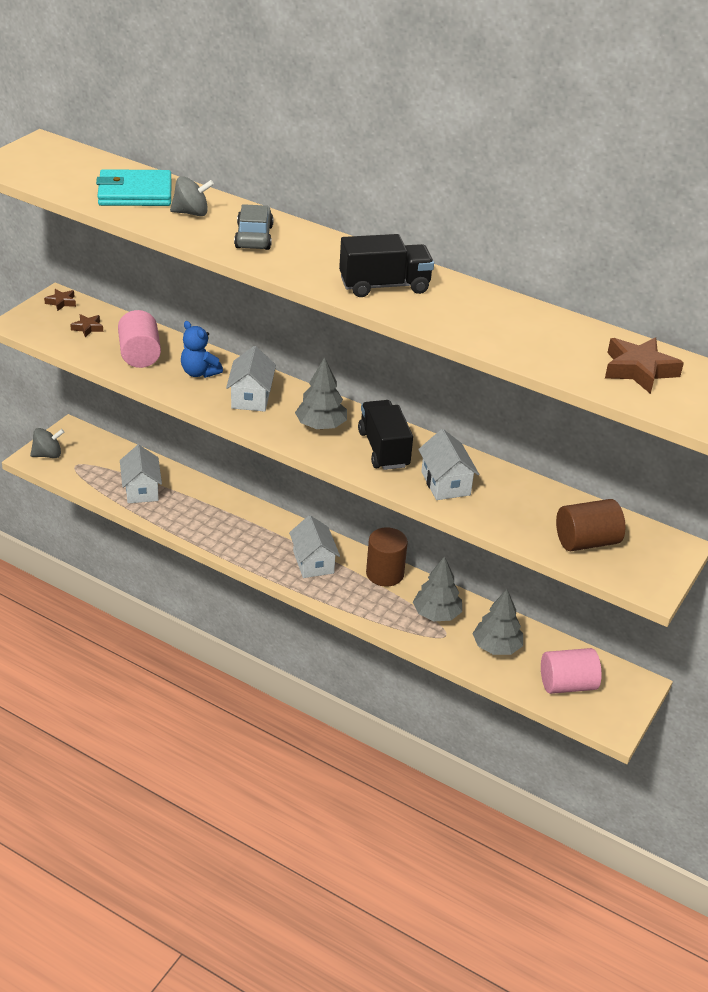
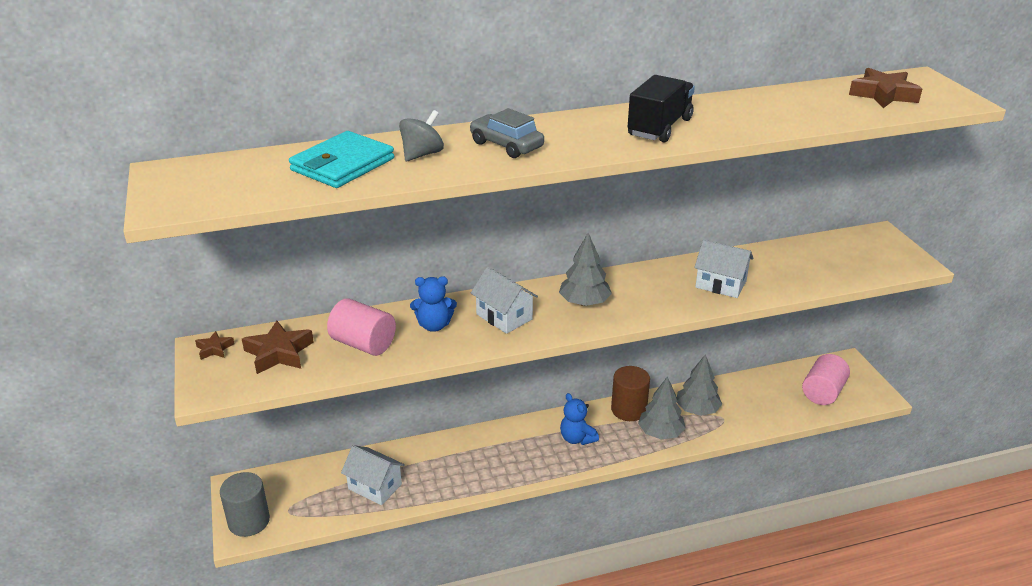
camera: 45 degrees left, 5 degrees down
(48, 455) = (249, 521): grey spinning top -> grey cylinder
(87, 328) = (279, 353): brown star -> brown star, size x1.84
(313, 562) = (577, 438): white house -> blue teddy bear
(383, 449) = (648, 289): black truck -> none
(496, 647) = (757, 401): grey tree -> grey tree (660, 433)
(586, 542) = (845, 263): brown cylinder -> none

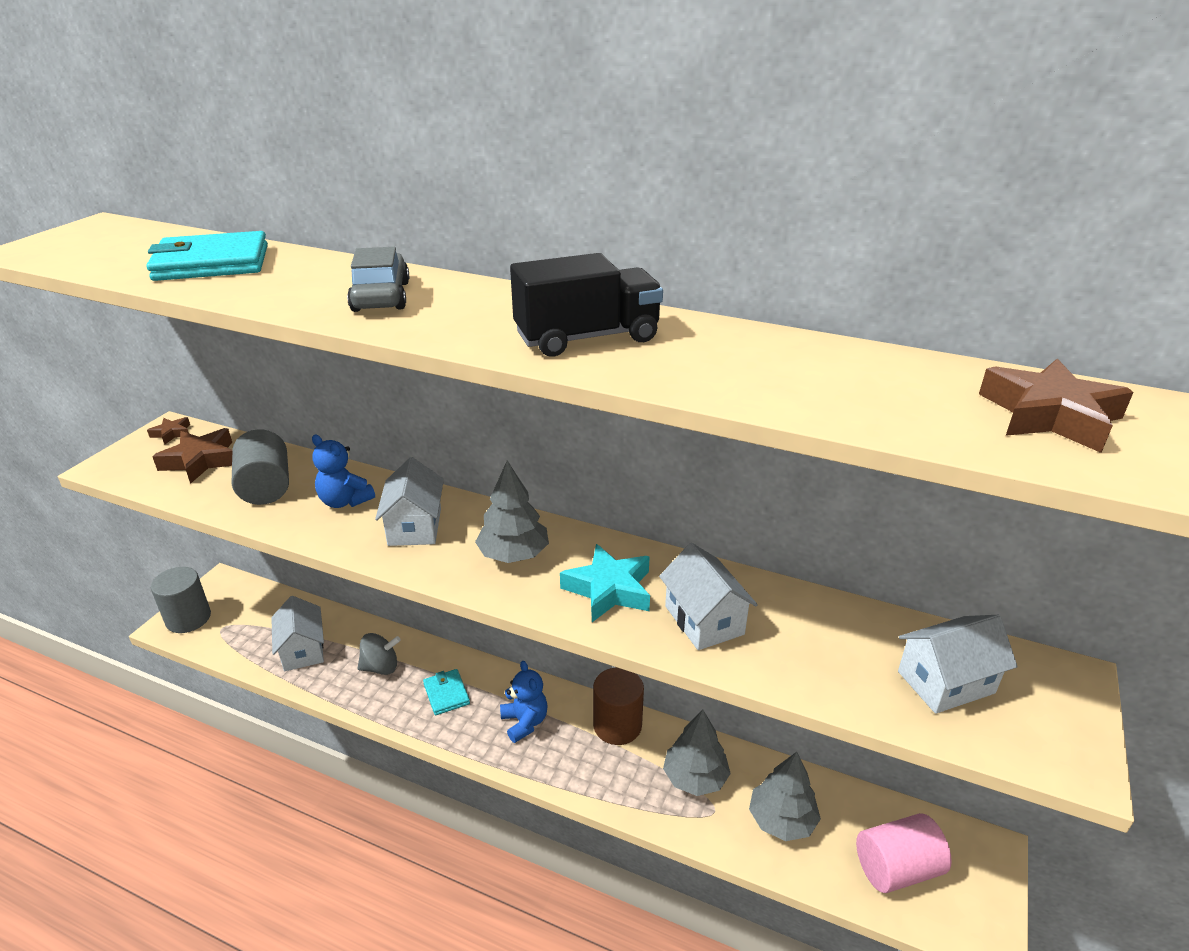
camera: 40 degrees right, 0 degrees up
(363, 344) = (266, 487): pink cylinder -> grey cylinder
(422, 154) = (290, 277): grey spinning top -> grey spinning top (380, 667)
(510, 452) = (446, 694): none -> turquoise wallet
(577, 438) = (524, 722): blue teddy bear -> blue teddy bear turned 150 degrees clockwise
(658, 294) = (609, 589): none -> turquoise star
(660, 433) = (618, 777): grey tree -> grey tree (782, 820)
(843, 258) = (945, 682): none -> white house

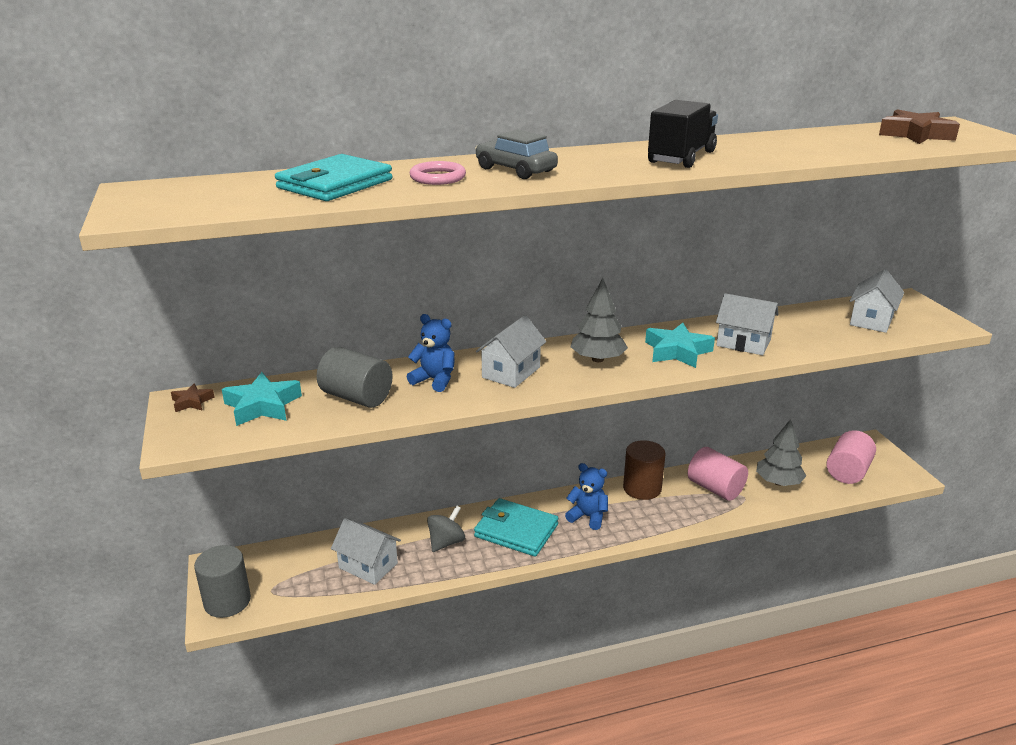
camera: 40 degrees left, 5 degrees down
(200, 461) = (263, 406): brown star -> turquoise star
(297, 283) = (438, 177): none -> pink ring
(345, 501) = (434, 380): blue teddy bear -> blue teddy bear turned 150 degrees counterclockwise
(415, 526) = (511, 372): white house -> white house turned 75 degrees clockwise
(446, 694) = (516, 531): turquoise wallet -> turquoise wallet, size x1.76
(695, 777) = (715, 488): grey tree -> pink cylinder

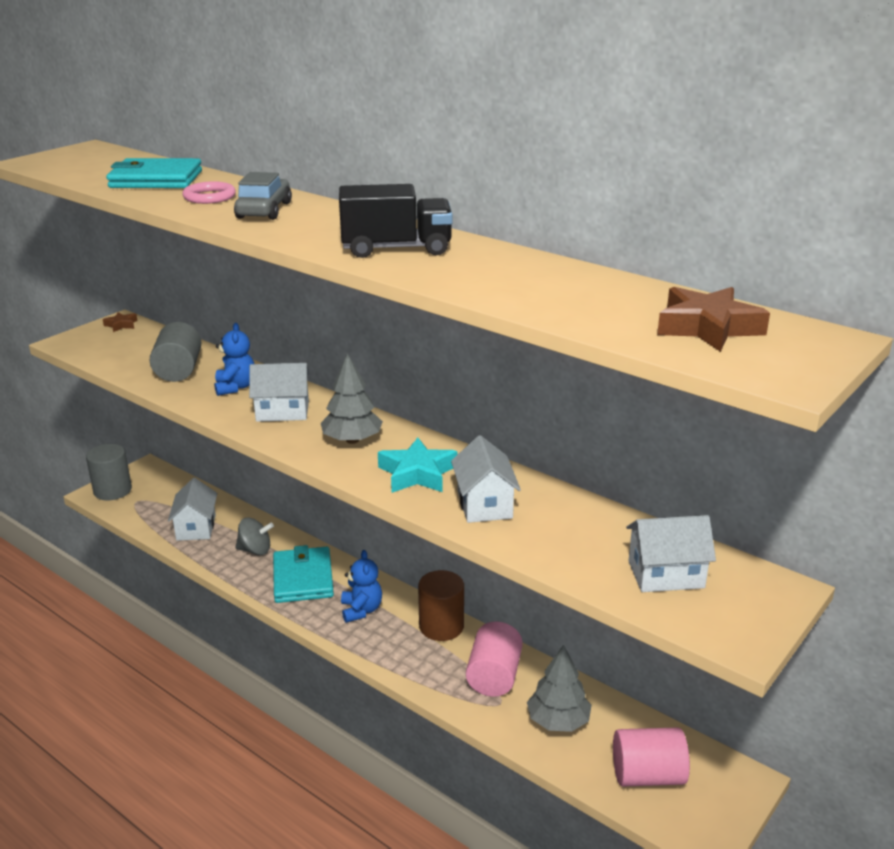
camera: 55 degrees right, 0 degrees up
(263, 406) = (136, 346): turquoise star -> none

